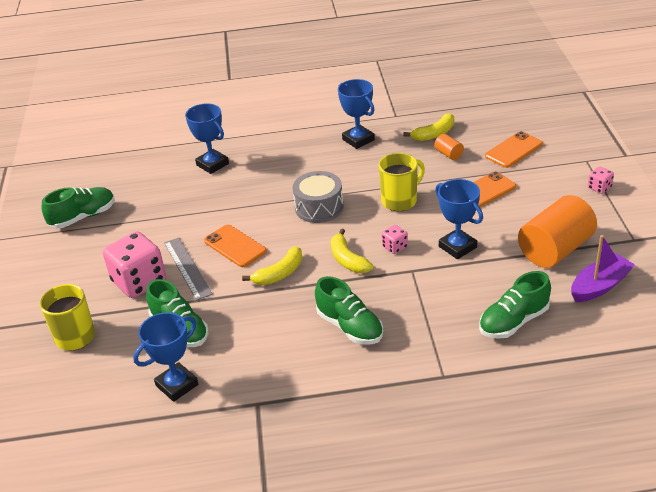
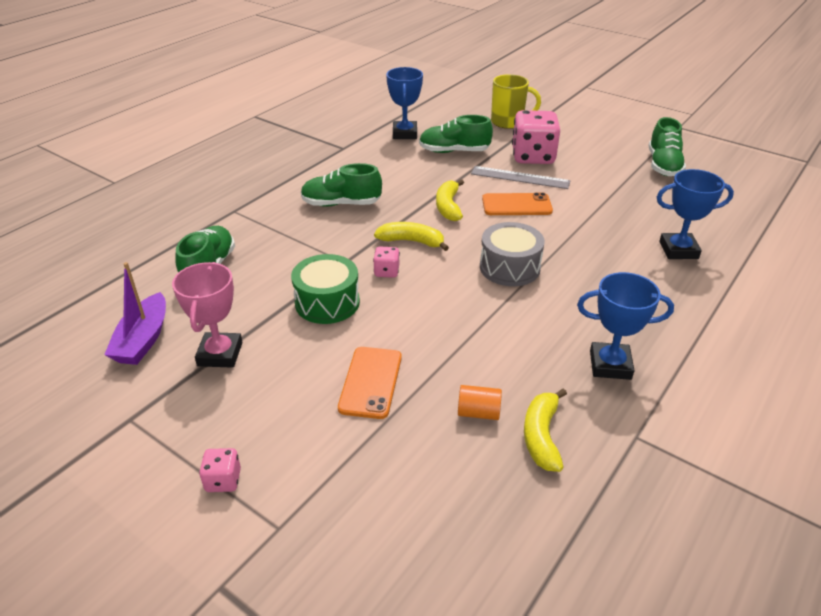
camera: 130 degrees right, 0 degrees up
(400, 201) = (446, 317): yellow mug -> none
(457, 247) = (327, 302): blue trophy -> green drum
(513, 150) = (404, 478): orange phone -> none
(555, 250) = (220, 354): orange cylinder -> pink trophy

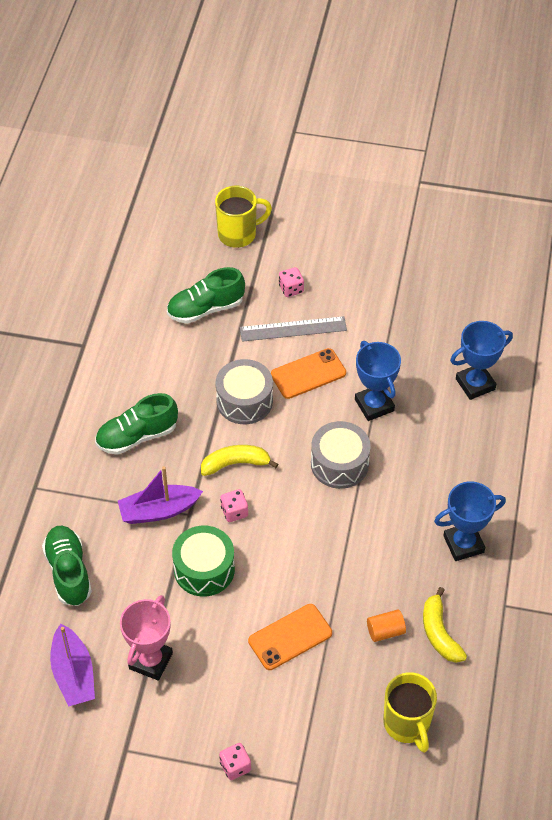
camera: 25 degrees left, 15 degrees up
(220, 354) = (150, 661): pink trophy -> pink trophy turned 45 degrees clockwise
(320, 252) = (158, 510): none -> purple boat
(371, 382) = (290, 637): orange phone -> orange phone turned 75 degrees clockwise
(405, 133) = (136, 295): blue trophy -> blue trophy (374, 405)
(448, 207) = (244, 401): yellow banana -> grey drum
(451, 516) = (407, 724): none -> yellow mug
(533, 157) = (291, 289): pink dice -> pink dice, size x0.45
(663, 165) = (424, 257): green shoe -> none

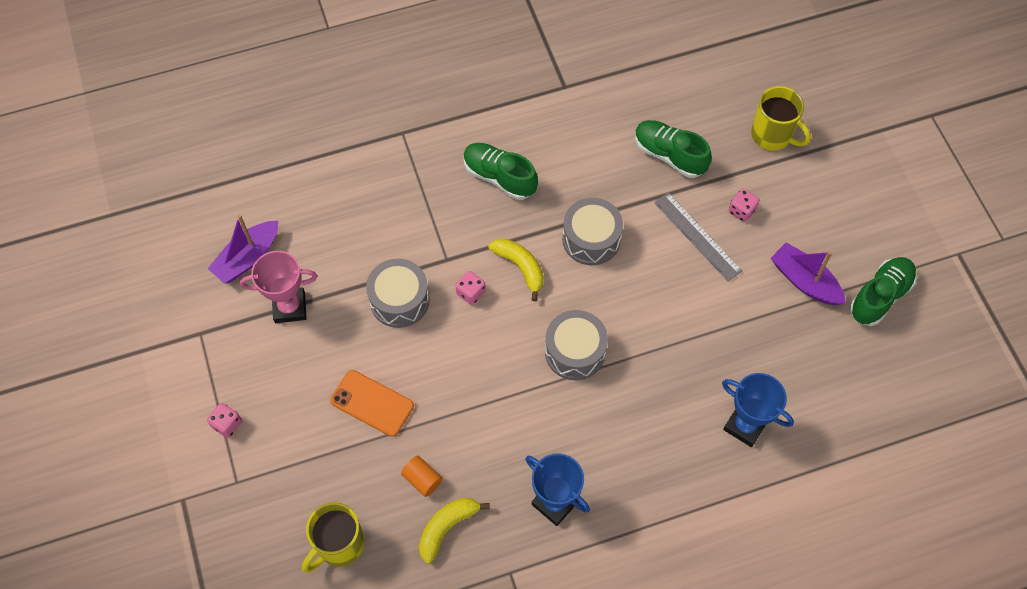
camera: 60 degrees right, 10 degrees up
(69, 572) = (338, 202): green shoe -> green shoe (879, 296)
(158, 510) = (436, 234): purple boat -> purple boat (804, 281)
(204, 569) = (399, 300): green drum -> grey drum
(308, 374) = (656, 275): orange phone -> none
(374, 405) = (659, 348): blue trophy -> none

